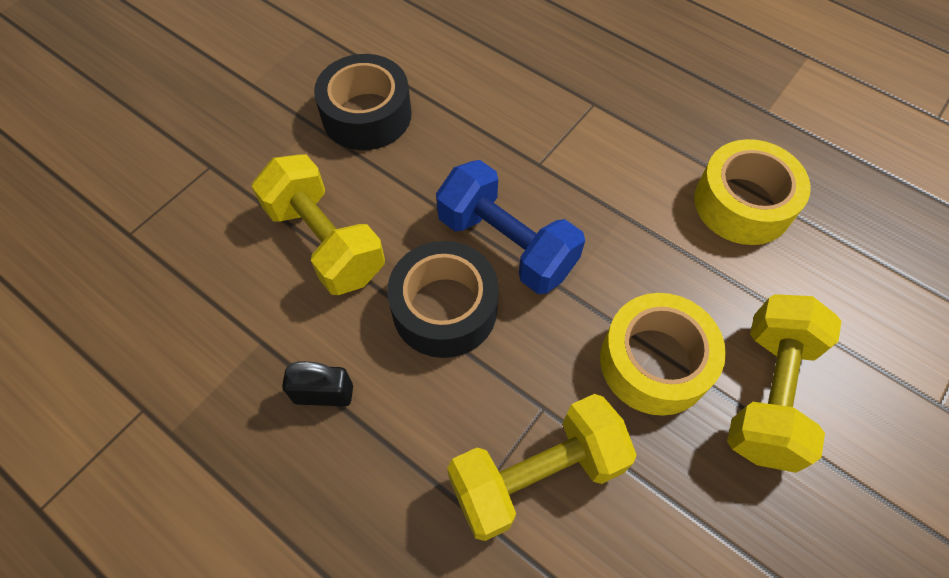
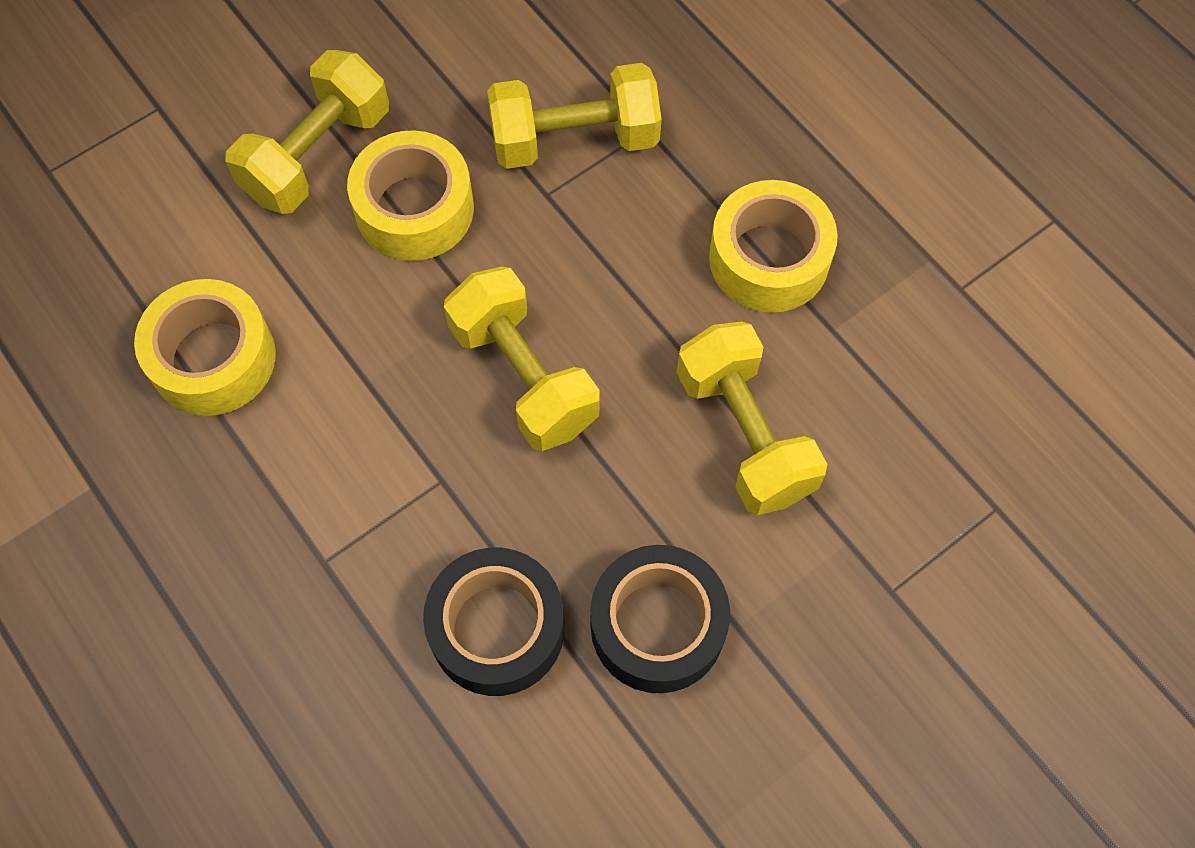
camera: 165 degrees left, 5 degrees up
(323, 394) = (769, 259): black padlock -> yellow tape
(444, 308) = (619, 317): black tape -> black tape (497, 628)
(506, 244) = (523, 376): blue dumbbell -> yellow dumbbell

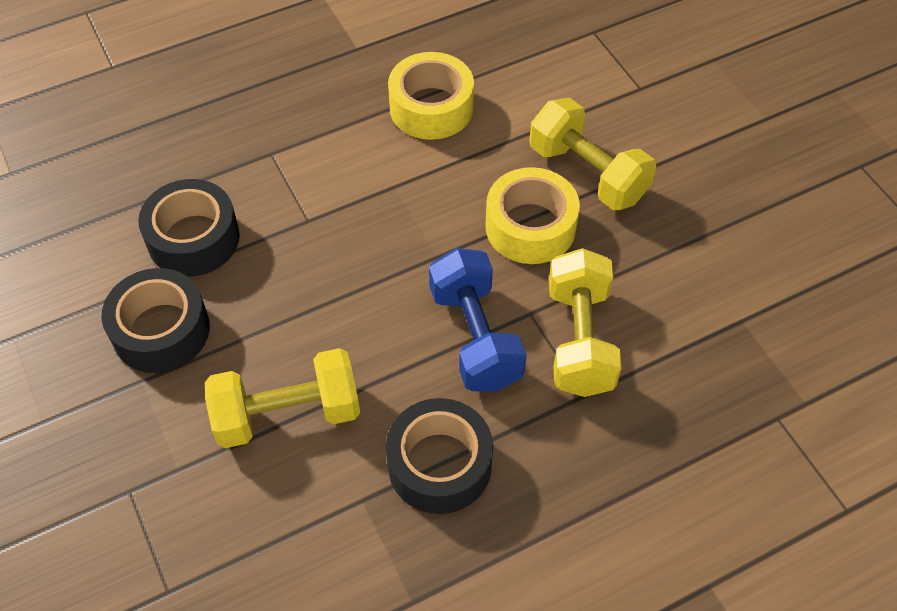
camera: 100 degrees right, 10 degrees down
(523, 376) = (374, 277): yellow dumbbell -> none
(592, 247) = (475, 337): none -> blue dumbbell
(769, 259) = (439, 464): yellow tape -> black tape

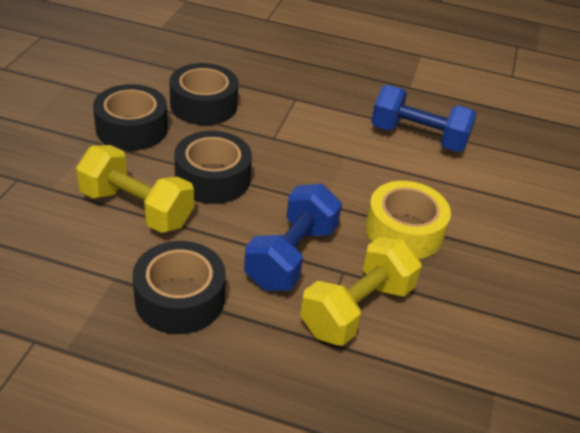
camera: 40 degrees right, 15 degrees down
(312, 318) = (212, 178): none -> black tape
(431, 107) = (418, 137): yellow tape -> blue dumbbell
(587, 173) = (482, 232): yellow dumbbell -> none

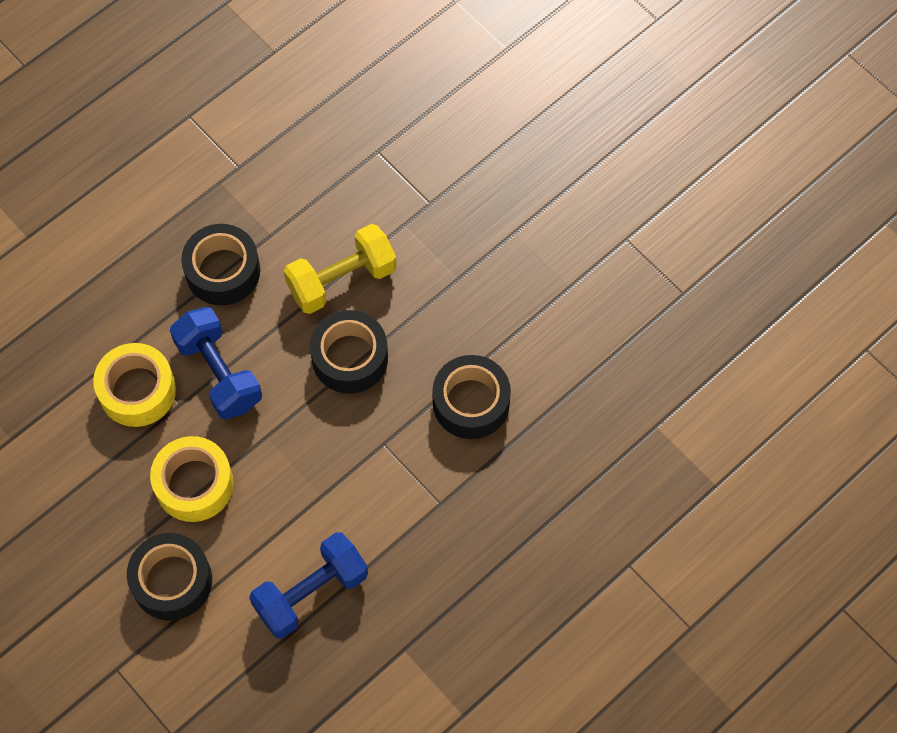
camera: 125 degrees right, 25 degrees up
(132, 129) = (461, 319): black tape -> black tape (172, 581)
(357, 309) = (137, 390): yellow dumbbell -> yellow tape

